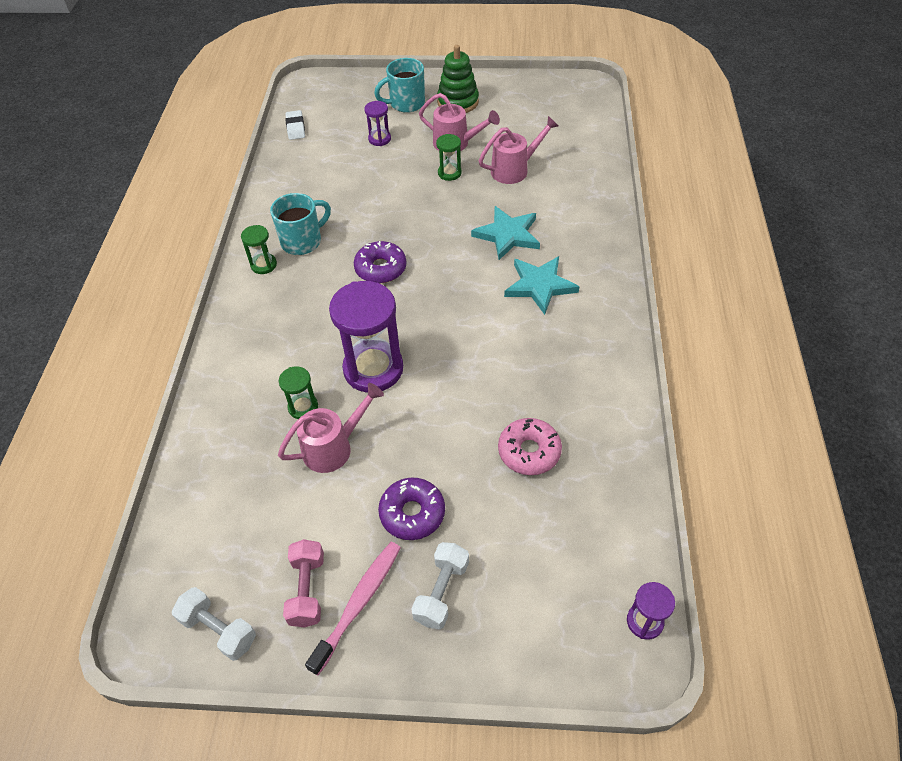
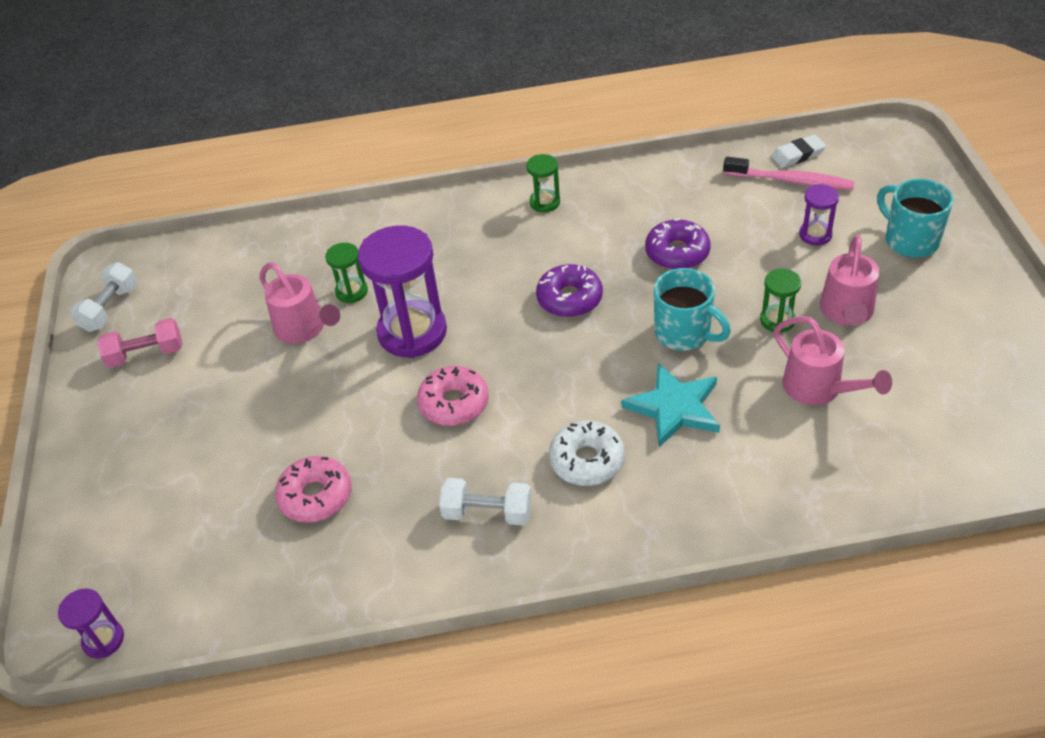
camera: 80 degrees right, 5 degrees down
(302, 241) = (593, 221): turquoise mug -> turquoise mug (684, 333)
(358, 604) = (131, 394): pink toothbrush -> pink toothbrush (791, 181)
(412, 513) = (229, 410): purple donut -> purple donut (677, 252)
(441, 592) = (142, 454): white dumbbell -> white dumbbell (487, 513)
(458, 102) = (947, 293): green stacking toy -> none
(461, 351) = (454, 403): none -> pink donut
(540, 286) = (587, 460): turquoise star -> white donut

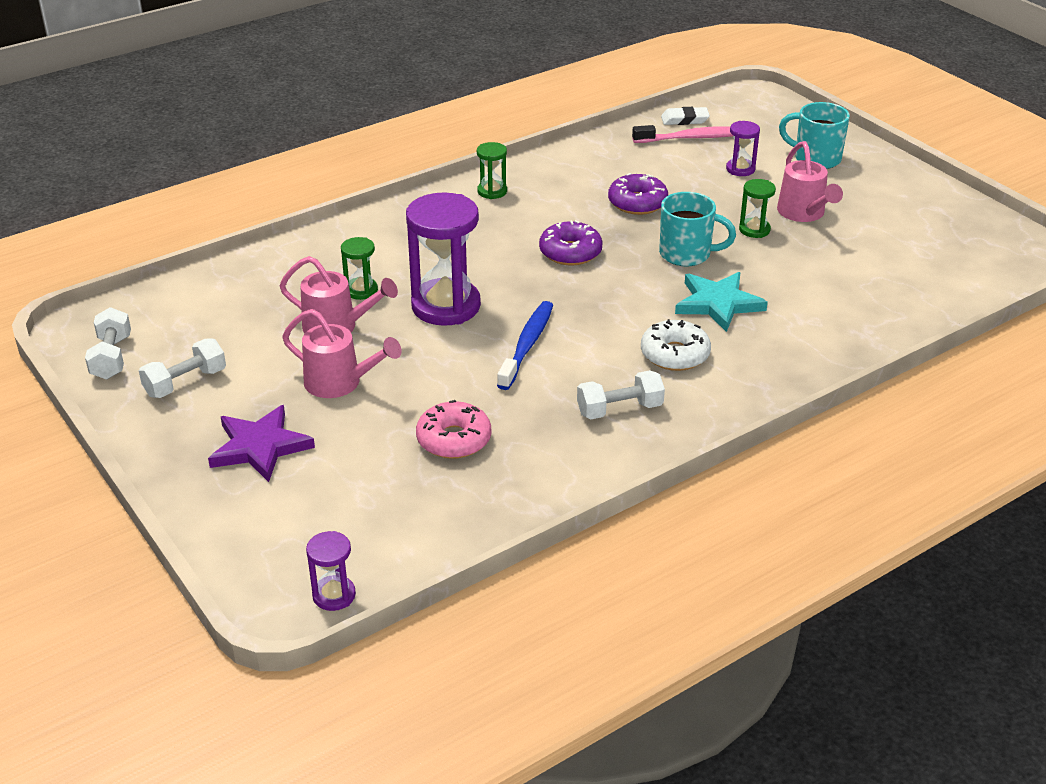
camera: 30 degrees left, 10 degrees down
(146, 354) = (185, 382): pink dumbbell -> white dumbbell
(156, 447) = (260, 447): none -> purple star
(454, 403) = (527, 345): pink donut -> blue toothbrush
(798, 155) = (684, 120): white eraser -> white eraser turned 45 degrees clockwise
(819, 389) = (821, 266): pink watering can -> pink watering can (340, 383)

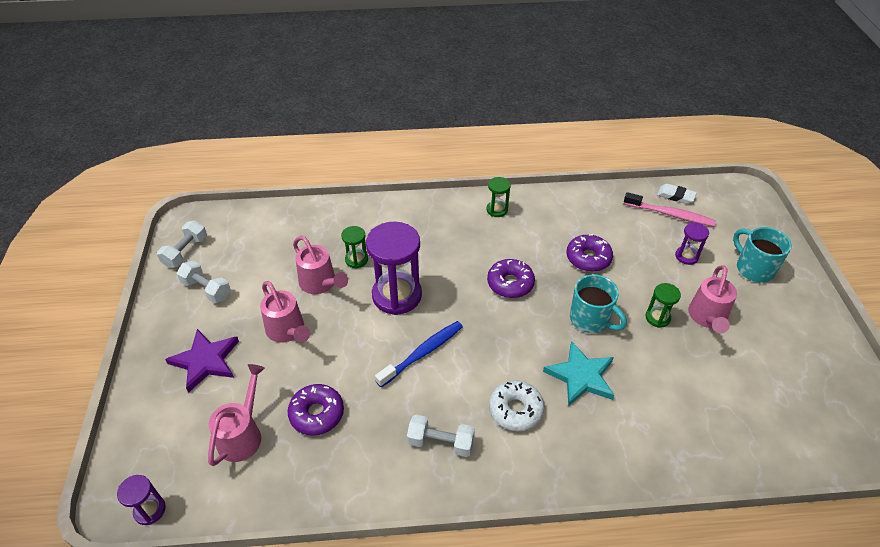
camera: 30 degrees right, 10 degrees up
(185, 382) = (207, 289): white dumbbell -> white dumbbell turned 45 degrees clockwise
(381, 489) = (243, 434): none -> pink watering can
(454, 439) = (317, 414): pink donut -> purple donut

